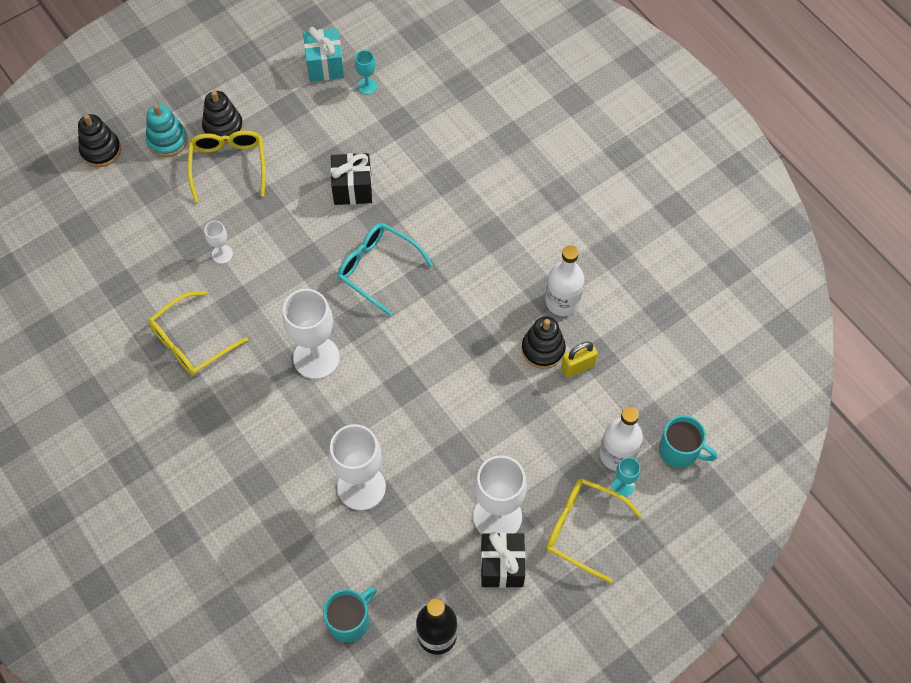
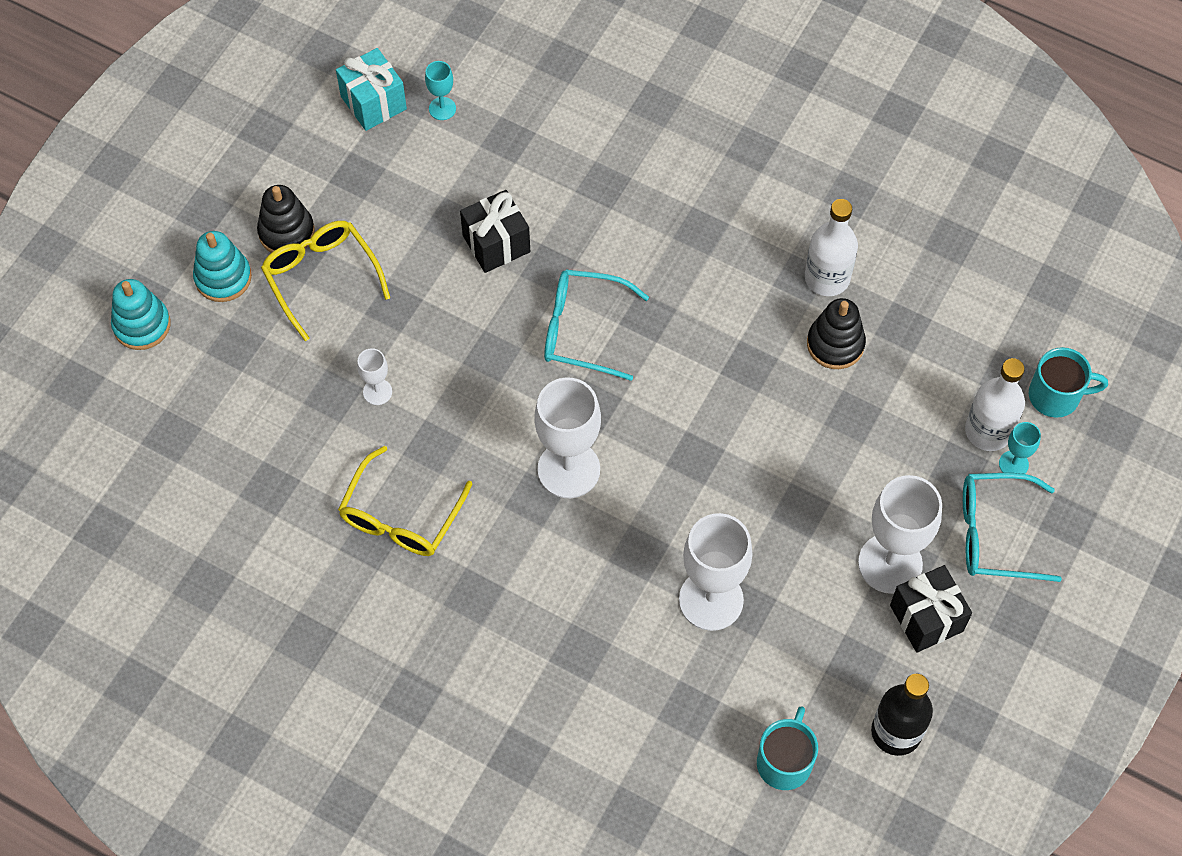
camera: 25 degrees left, 0 degrees up
(101, 150) = (142, 325): black stacking toy -> turquoise stacking toy
(577, 367) = (887, 347): yellow padlock -> none
(582, 529) = (995, 534): yellow glasses -> turquoise glasses

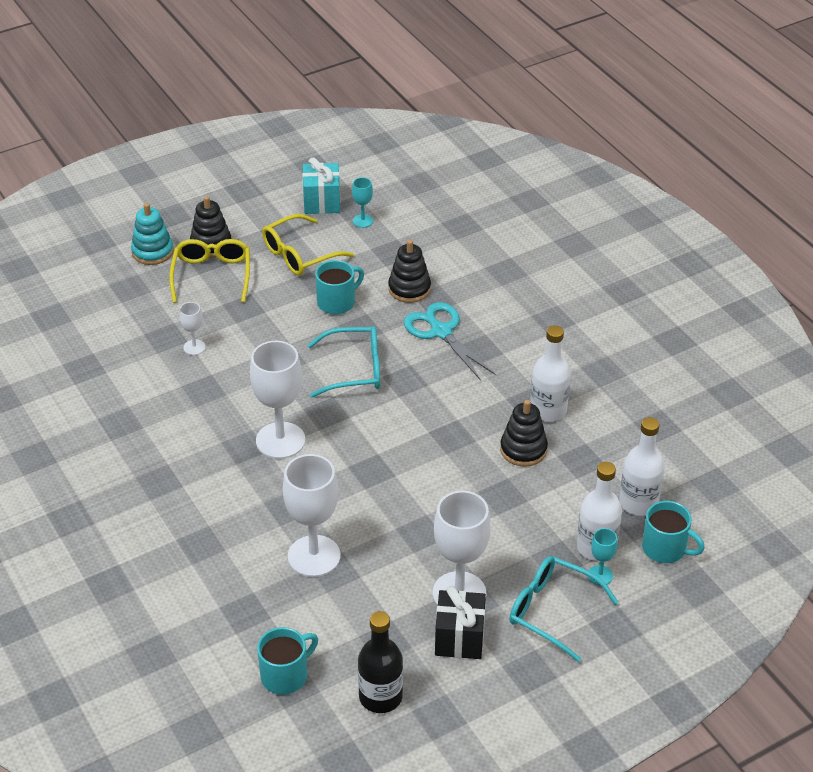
camera: 30 degrees right, 20 degrees down
(142, 325) = (84, 255): turquoise stacking toy -> none
(401, 516) = (151, 418): yellow glasses -> yellow glasses (299, 254)
(496, 244) = (337, 302): black gift -> turquoise mug
(565, 183) = (409, 289): none -> black stacking toy
(582, 330) = (354, 370): turquoise glasses -> turquoise glasses turned 135 degrees clockwise
(642, 228) = (441, 332): none -> turquoise scissors
(994, 351) = (638, 503): none -> white bottle

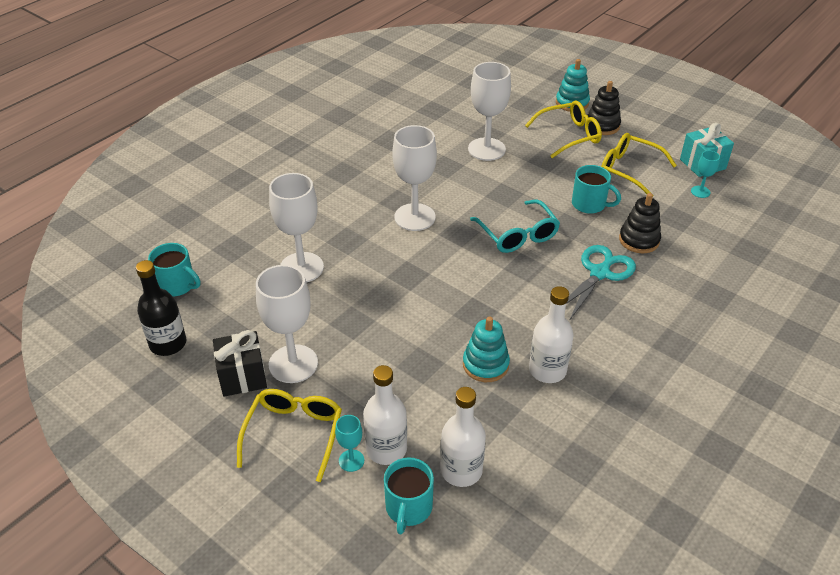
camera: 70 degrees right, 0 degrees up
(194, 347) = (486, 149): white goblet -> white goblet, size x2.11
(523, 449) = (485, 365): black stacking toy -> turquoise stacking toy
(552, 611) = (294, 434): turquoise glasses -> yellow glasses

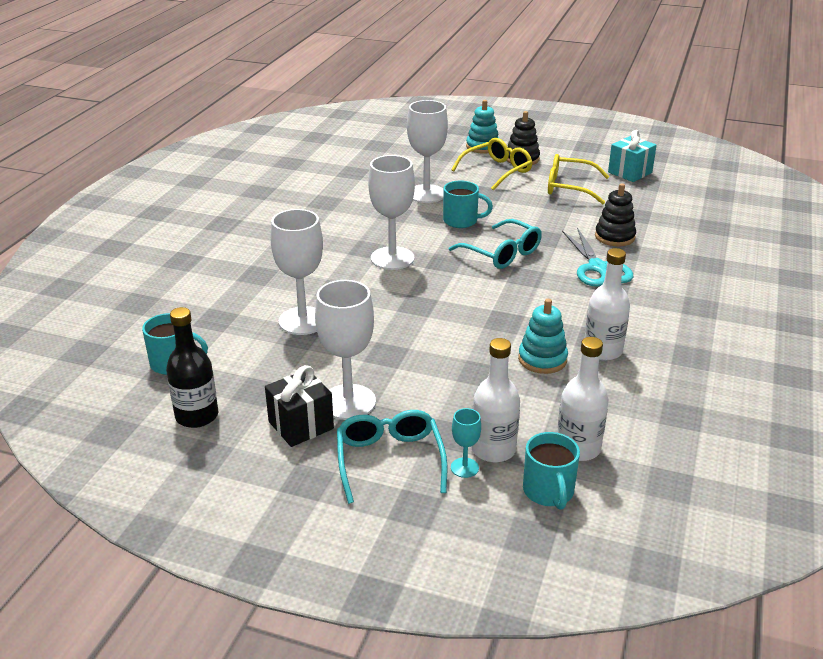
camera: 20 degrees left, 10 degrees down
(294, 434) = (389, 460): yellow glasses -> turquoise glasses
(589, 204) = (552, 218): turquoise mug -> turquoise mug (461, 221)
(600, 273) = (597, 268): turquoise scissors -> turquoise scissors turned 150 degrees clockwise
(700, 192) = (642, 192): turquoise goblet -> none

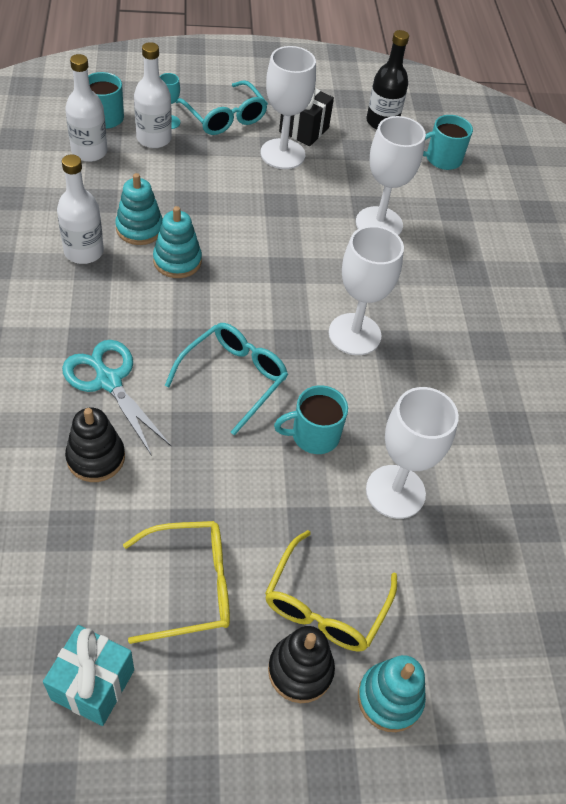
camera: 150 degrees right, 20 degrees up
(502, 253) = (234, 378): turquoise glasses -> turquoise glasses turned 105 degrees clockwise
(515, 328) = (177, 261): none -> turquoise stacking toy

